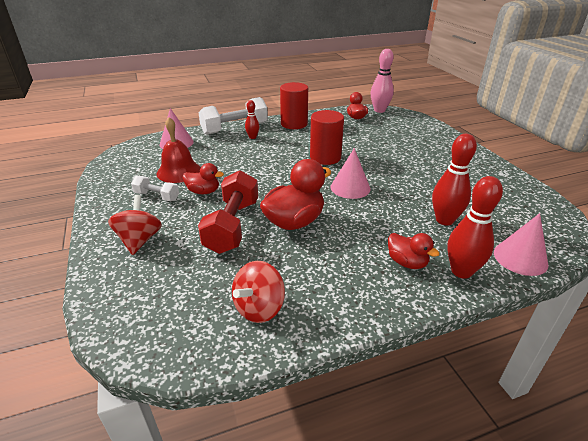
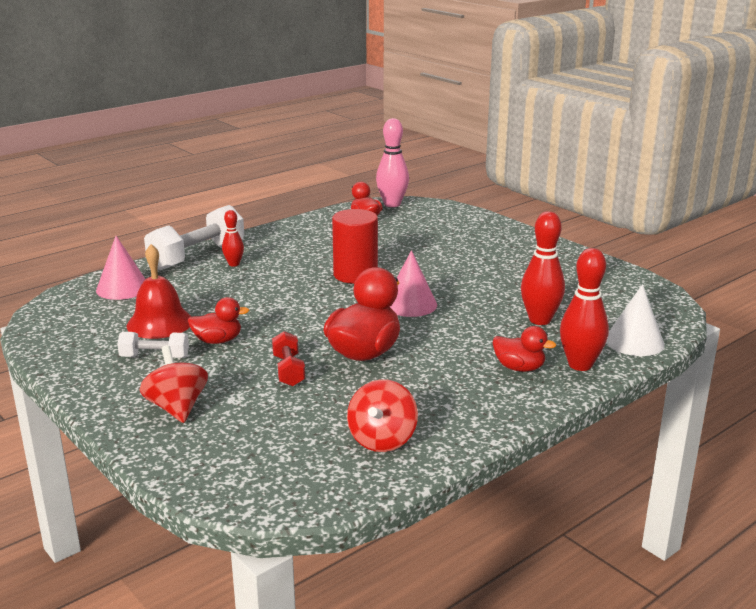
camera: 20 degrees left, 10 degrees down
(232, 226) = (288, 370): red dumbbell -> red dumbbell, size x0.54
(294, 124) = (282, 238): red cylinder -> none
(520, 258) = (634, 341): pink cone -> white cone

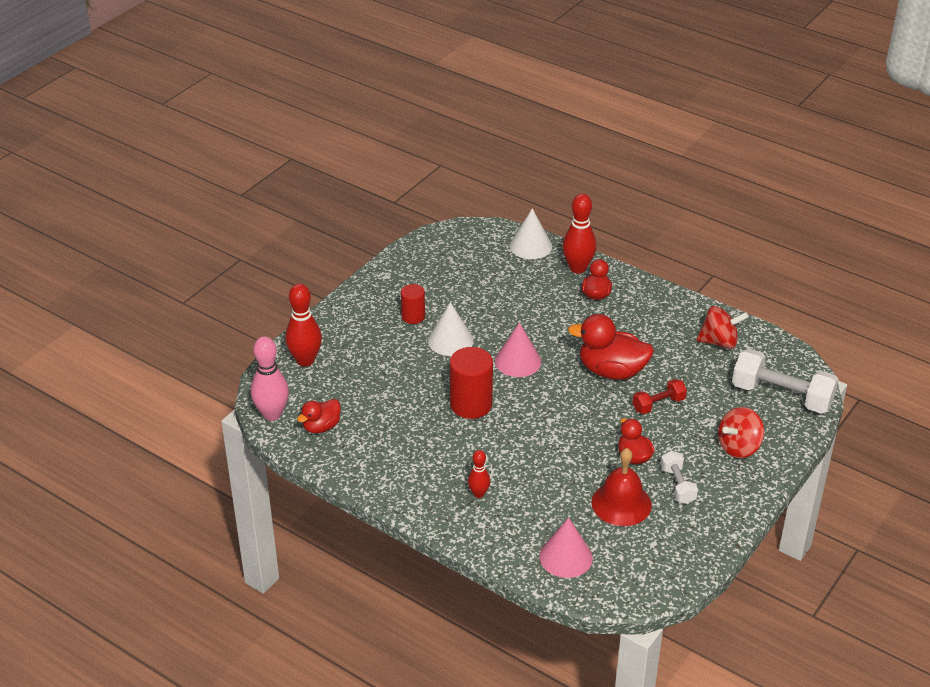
camera: 105 degrees left, 15 degrees up
(197, 256) = (470, 527): white dumbbell -> white dumbbell (782, 396)
(460, 277) = (450, 340): none -> white cone
(507, 265) = (413, 316): none -> red cylinder
(540, 320) = (515, 290): red bowling pin -> red bowling pin (305, 360)

